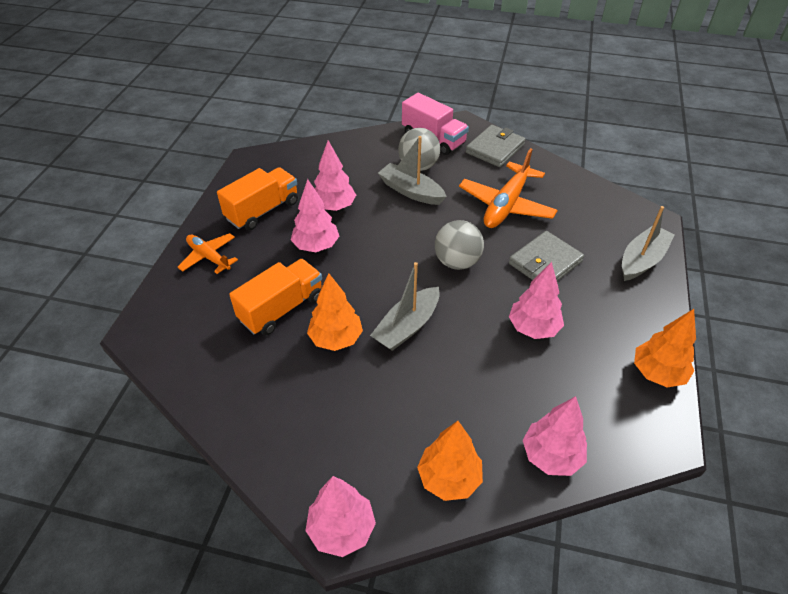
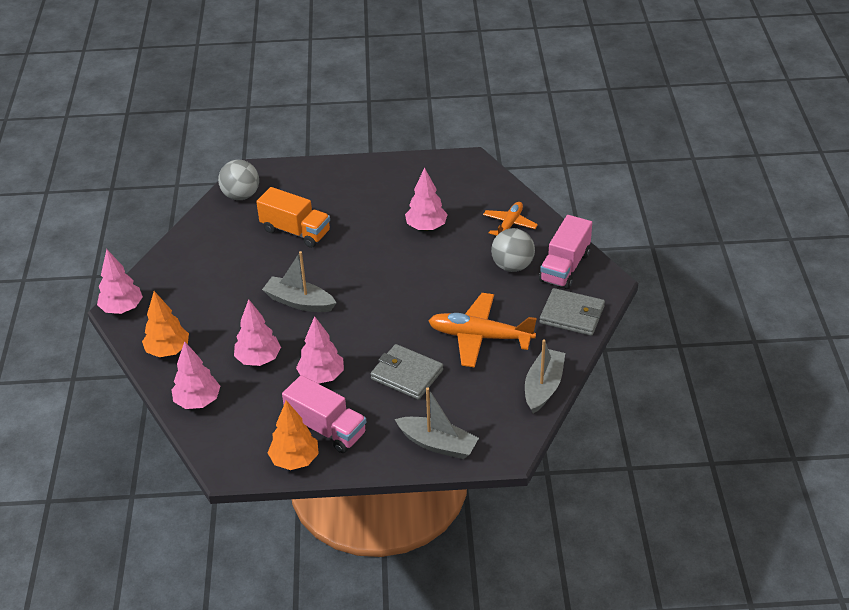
camera: 75 degrees right, 5 degrees down
(209, 257) = (336, 178): orange plane -> orange plane (509, 224)
(262, 210) = (403, 188): orange truck -> none
(316, 246) = (371, 230): pink tree -> pink tree (258, 359)
(336, 339) = (274, 267): orange tree -> none
(411, 191) = (470, 269): grey boat -> grey boat (543, 387)
(457, 262) = (385, 317): grey ball -> grey ball (241, 195)
(613, 338) = (326, 429): none -> pink truck

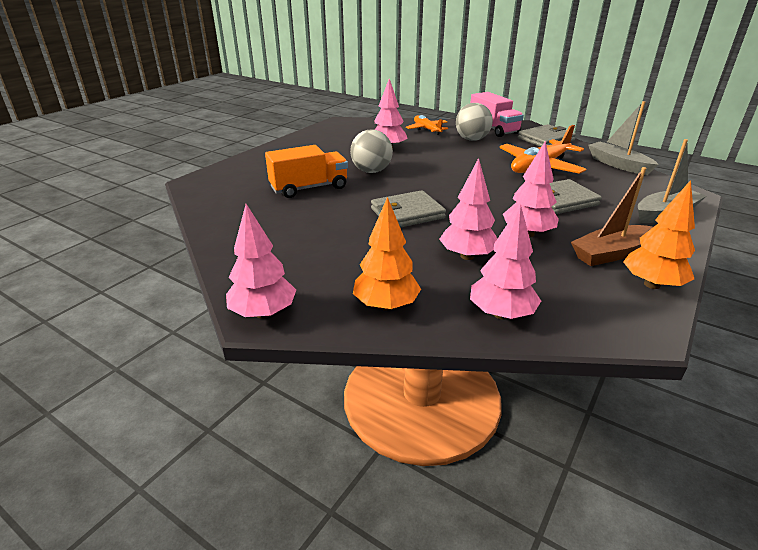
camera: 55 degrees left, 10 degrees down
(241, 195) = (216, 194): grey ball -> grey ball (371, 171)
(299, 302) = (407, 213): grey boat -> grey wallet
(326, 429) = (610, 254): pink truck -> brown boat

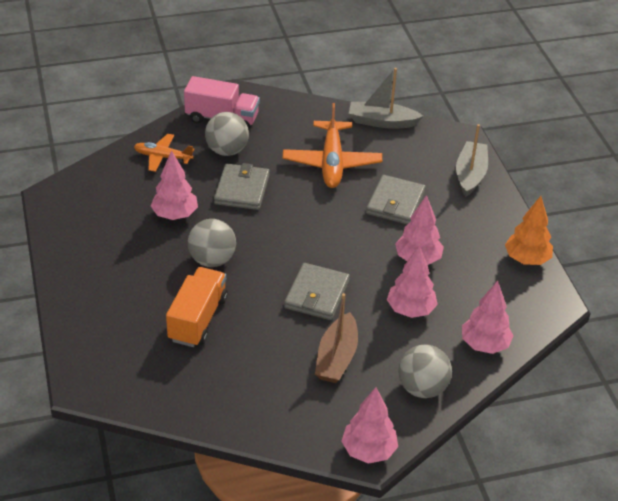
camera: 50 degrees left, 10 degrees up
(386, 305) = (422, 388): orange tree -> grey ball
(545, 139) = (287, 111): grey wallet -> grey wallet (242, 190)
(610, 254) = (481, 245): brown boat -> brown boat (337, 358)

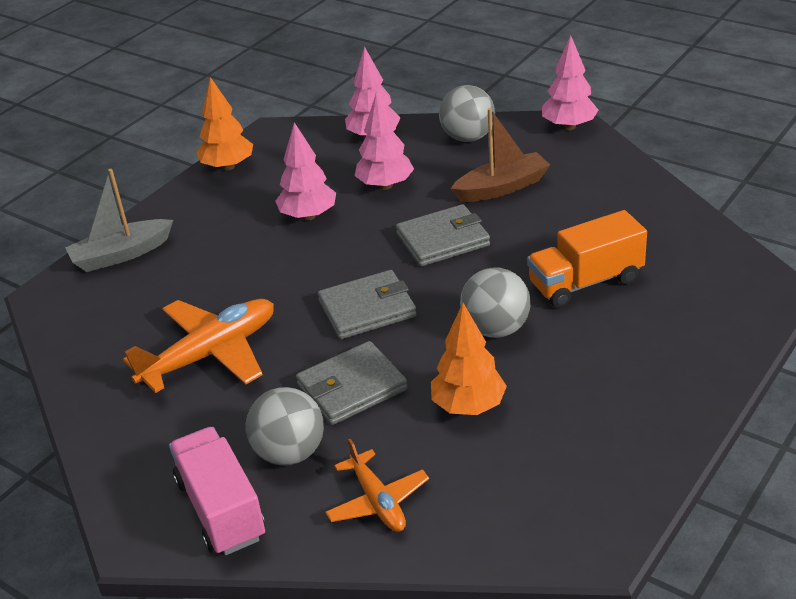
camera: 125 degrees left, 5 degrees down
(175, 215) = (468, 406): pink tree -> orange tree
(382, 122) = (75, 366): grey boat -> none
(395, 203) = (233, 273): grey wallet -> grey wallet (367, 309)

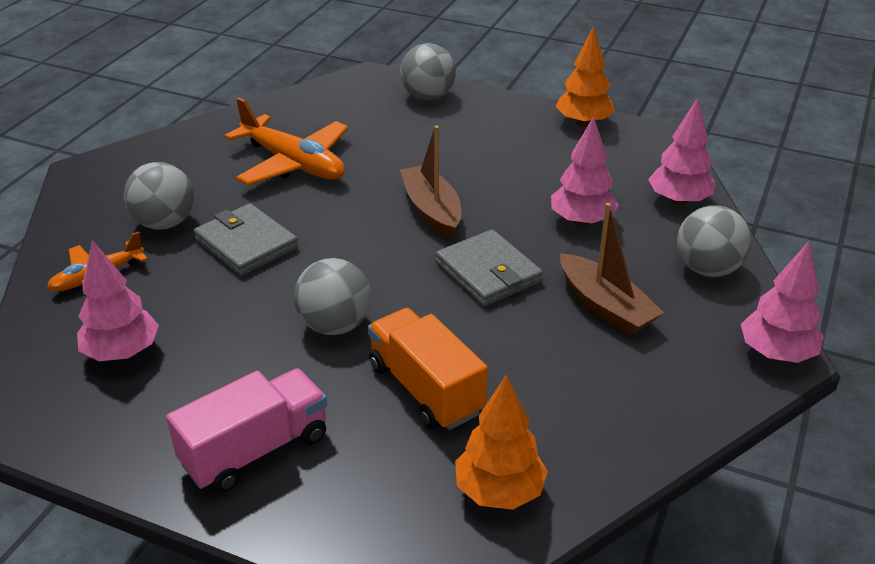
camera: 75 degrees right, 0 degrees up
(121, 255) = (428, 96): grey boat -> grey ball
(221, 509) = (105, 200): pink truck -> pink truck (255, 450)
(308, 216) = (510, 181): pink tree -> pink tree (122, 353)
(338, 265) = (431, 210): none -> brown boat
(367, 309) = (362, 237): grey wallet -> none
(468, 406) = (215, 317): orange tree -> orange tree (499, 491)

